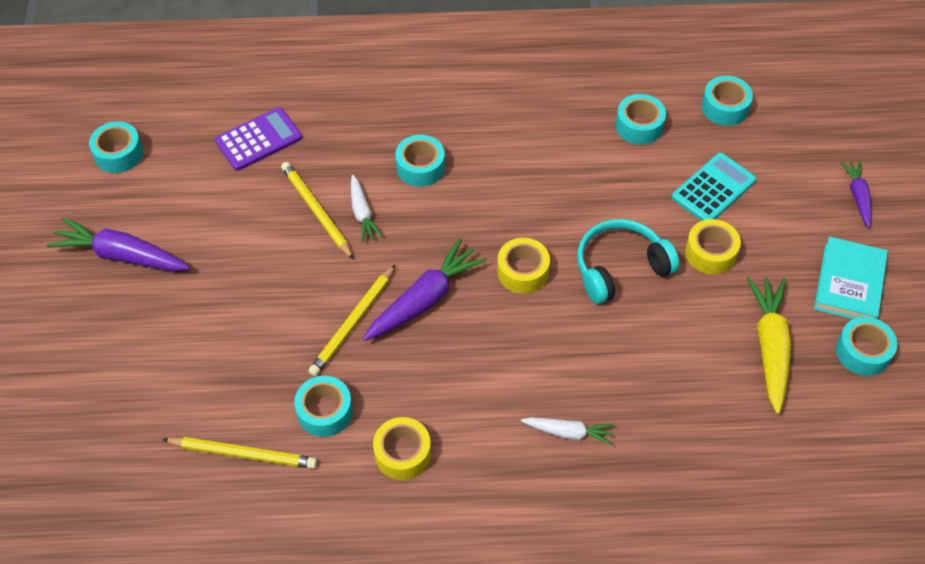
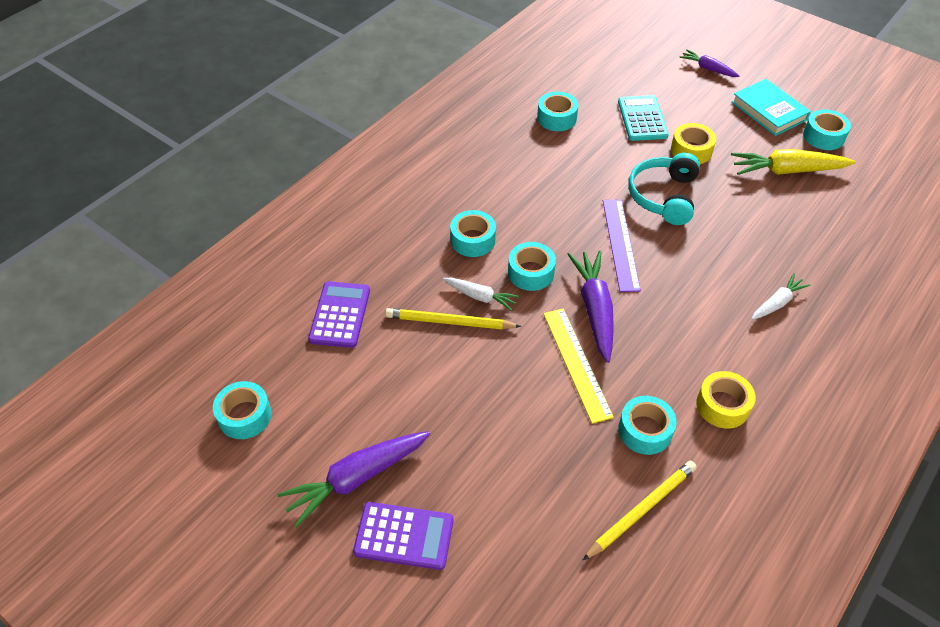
camera: 50 degrees left, 5 degrees down
(97, 316) = (404, 536): none -> purple calculator
(353, 322) = (577, 363): yellow pencil -> yellow ruler
(522, 271) = (620, 244): yellow tape -> purple ruler
(725, 107) = (583, 75): turquoise tape -> turquoise tape (531, 272)
(770, 347) = (787, 171): yellow carrot -> yellow carrot turned 45 degrees counterclockwise

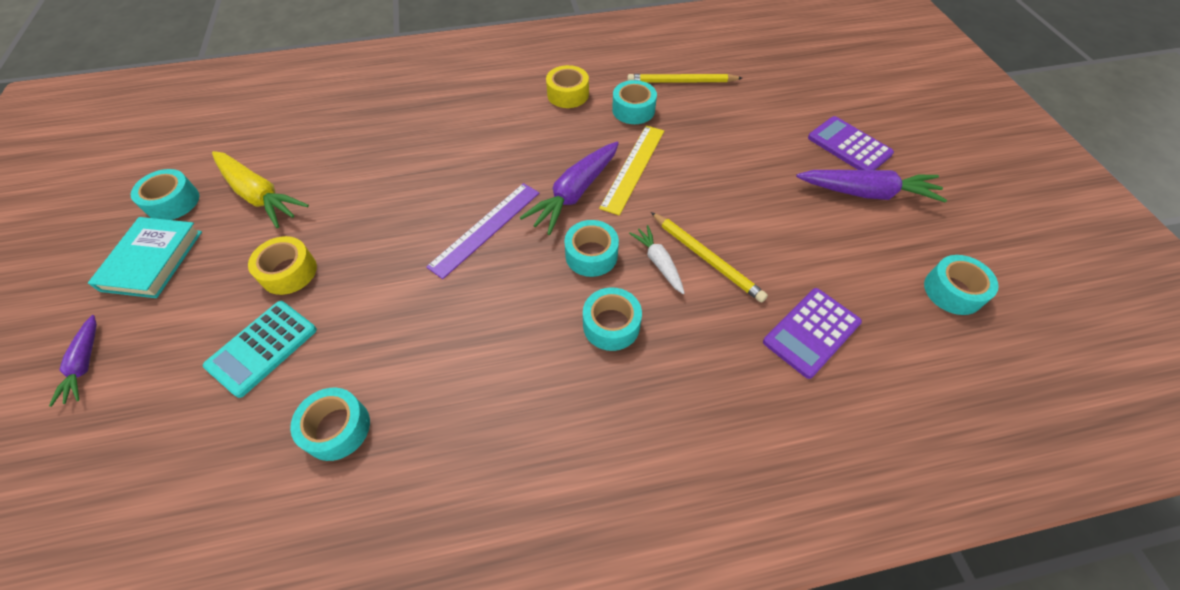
camera: 140 degrees left, 5 degrees up
(664, 196) = (387, 244): turquoise headphones -> none
(777, 303) = (444, 119): white carrot -> none

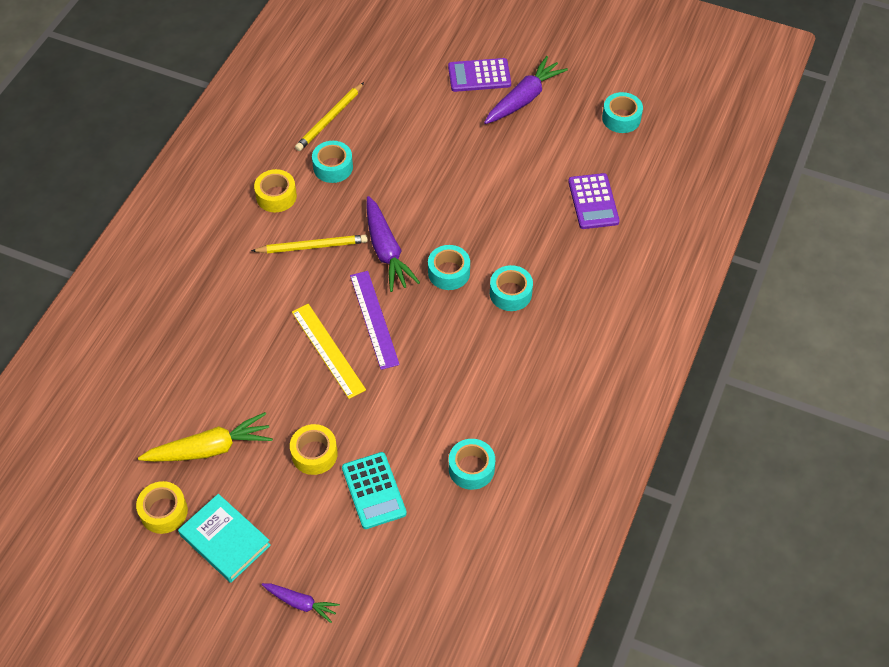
camera: 55 degrees left, 0 degrees up
(173, 202) = (164, 511): turquoise tape -> yellow tape
(633, 168) = (392, 204): yellow ruler -> yellow ruler (328, 350)
(659, 263) = (485, 241): white carrot -> none
(706, 258) = (502, 215): yellow pencil -> yellow pencil (312, 246)

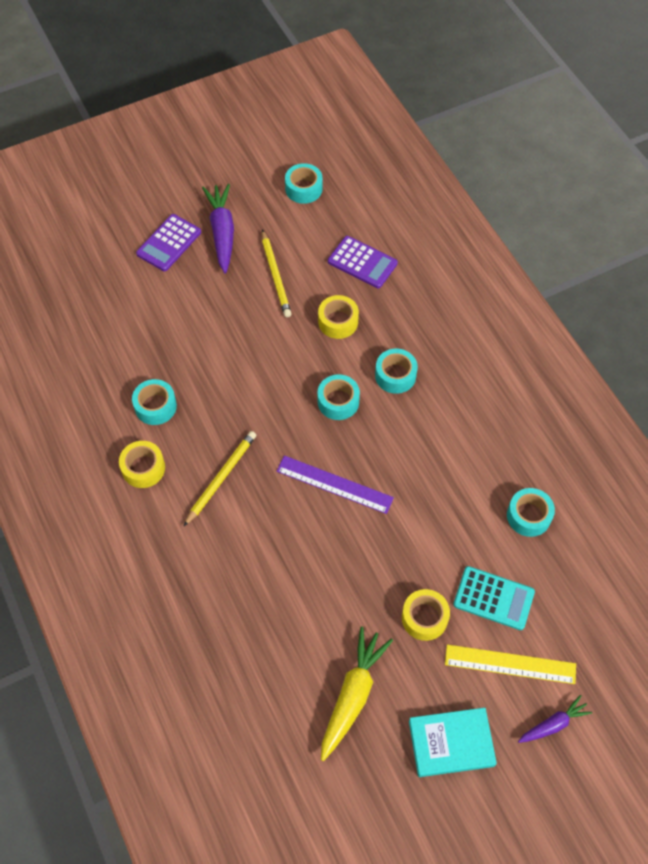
camera: 50 degrees left, 5 degrees up
(164, 511) = (384, 775): yellow tape -> yellow tape (338, 322)
(328, 350) = (334, 539): yellow ruler -> yellow ruler (510, 664)
(330, 119) = (103, 373): yellow pencil -> yellow pencil (275, 275)
(386, 250) = (276, 428): purple carrot -> none

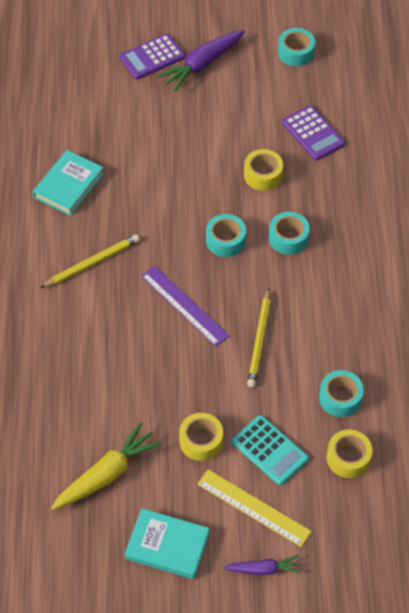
camera: 25 degrees right, 5 degrees down
(143, 468) = (32, 230): yellow tape -> yellow tape (348, 458)
(155, 406) = (69, 186): turquoise tape -> turquoise book
(222, 232) = (202, 64): purple carrot -> purple carrot turned 150 degrees counterclockwise
(275, 275) = (229, 117): yellow pencil -> yellow pencil (259, 340)

